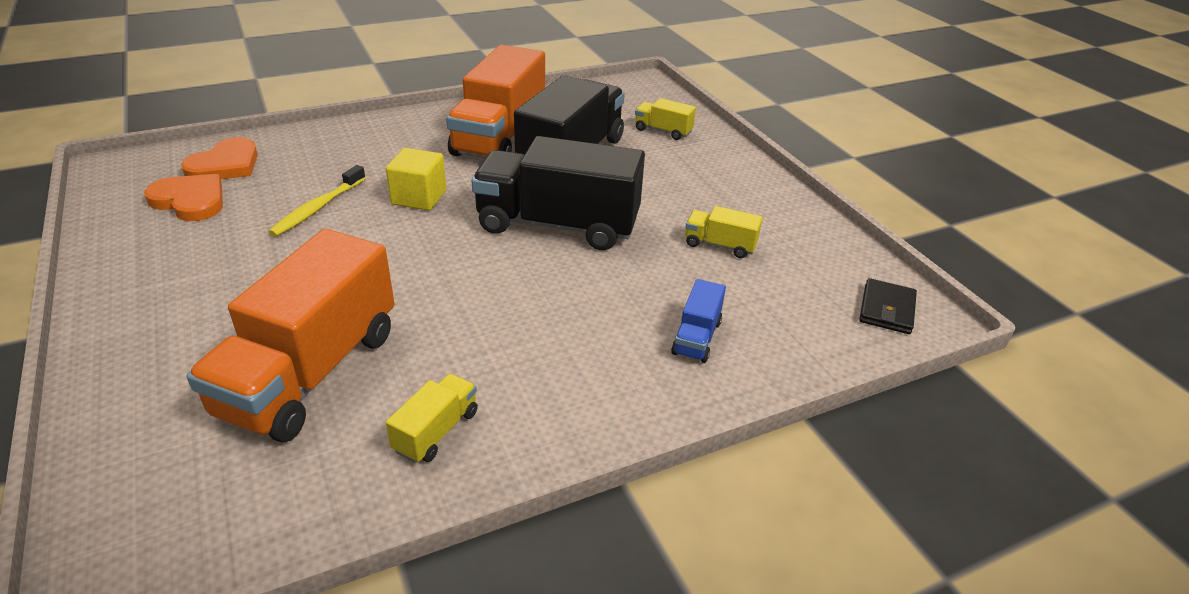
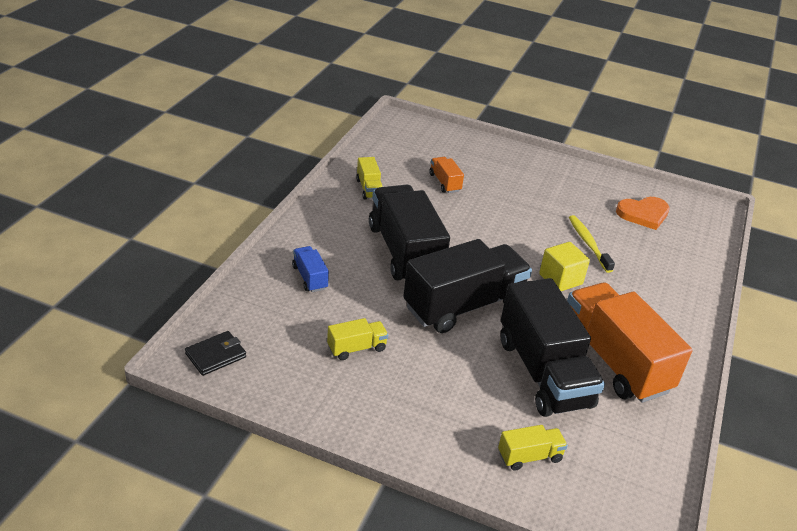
camera: 135 degrees right, 0 degrees up
(225, 165) = (682, 240): orange heart -> none
(310, 372) = (445, 183): orange truck -> orange truck, size x0.44
(535, 306) = (405, 252): none -> black truck
(887, 309) = (215, 355): black wallet -> black wallet turned 75 degrees clockwise

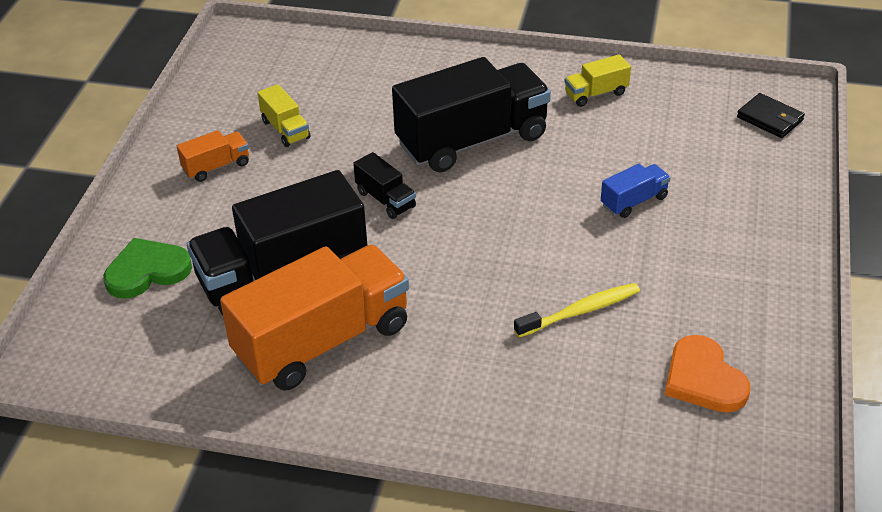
camera: 85 degrees right, 5 degrees up
(215, 355) = (251, 47): black wallet -> black wallet (770, 118)
(310, 277) = (392, 80): blue truck -> blue truck (634, 201)
(445, 183) = (654, 156): orange truck -> orange truck (216, 167)
(464, 306) = (385, 199): black truck -> black truck, size x0.44
(529, 456) = (147, 271): yellow truck -> green heart
(560, 279) = (477, 284): yellow cube -> none

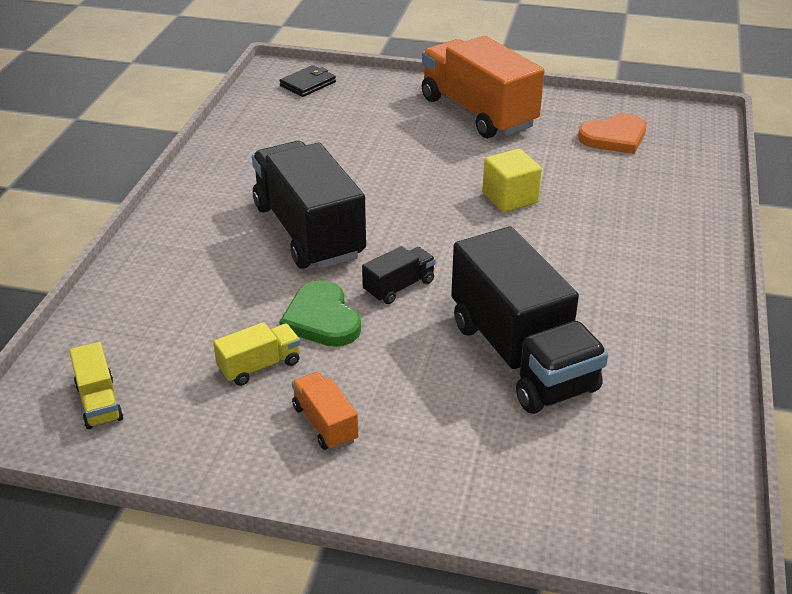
camera: 90 degrees left, 5 degrees down
(147, 271) = (522, 471): green heart -> green heart (322, 319)
(322, 341) = (612, 325): orange truck -> orange truck (478, 112)
(545, 277) = (510, 198): none -> yellow cube
(580, 311) = (550, 184): yellow toothbrush -> none
(596, 94) = (249, 159): yellow truck -> yellow truck (99, 402)
(634, 201) = (411, 151): blue truck -> none

